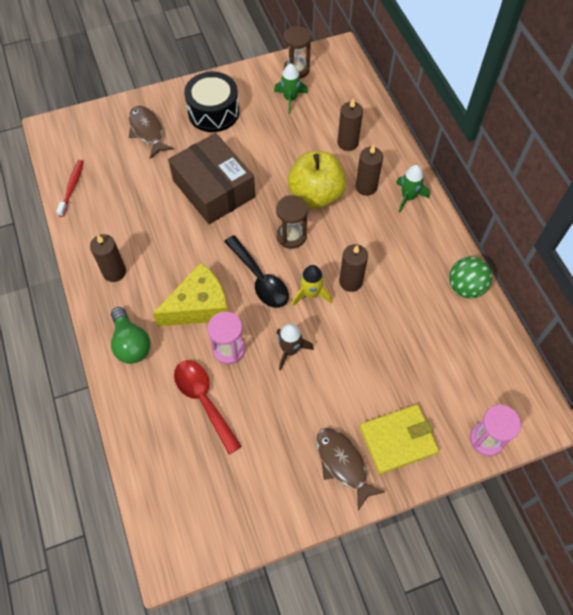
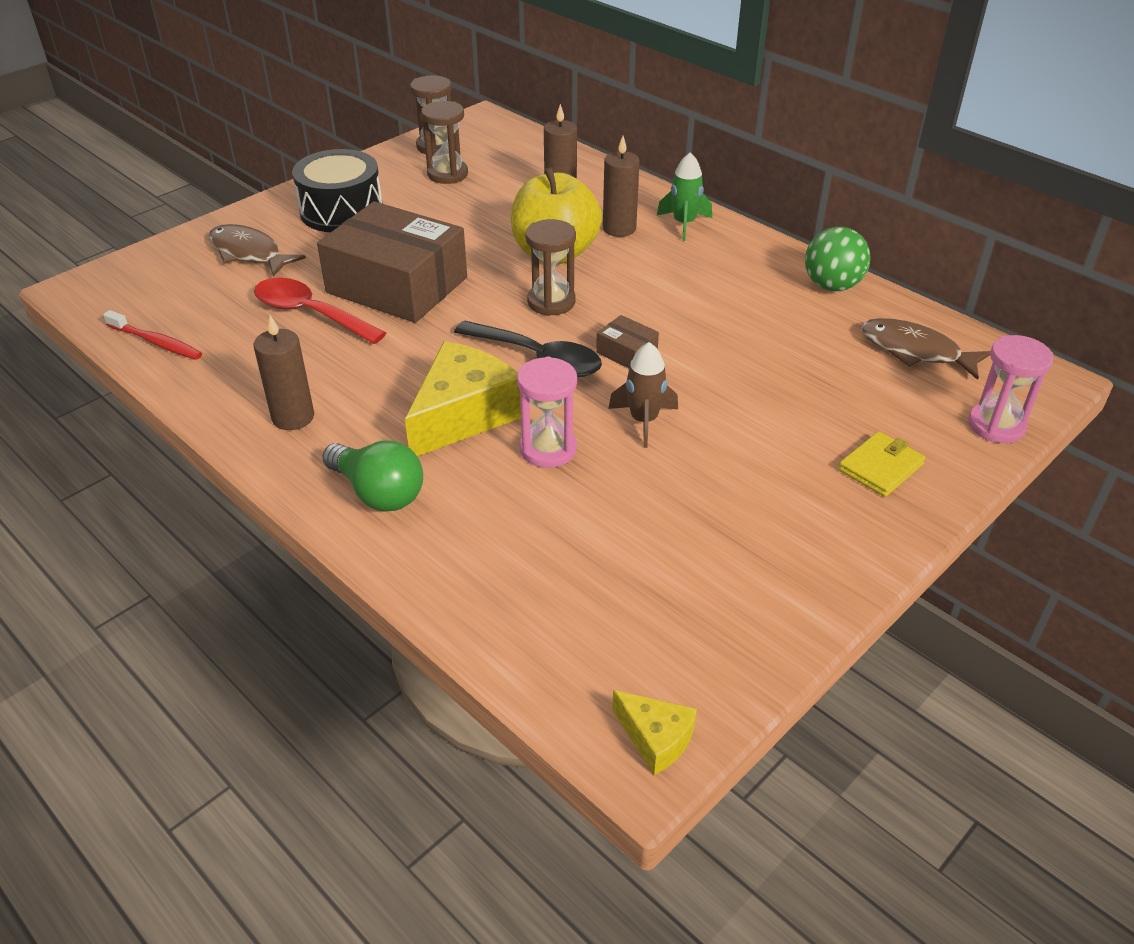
camera: 25 degrees left, 20 degrees down
(72, 187) = (156, 342): red toothbrush -> red toothbrush turned 135 degrees clockwise
(179, 554) = (655, 738): none -> yellow cheese
(203, 400) = (551, 522): red spoon -> red spoon (310, 313)
(290, 99) = (447, 174): green rocket -> brown hourglass
(311, 294) = (626, 352): yellow rocket -> brown box
(343, 464) = (825, 522): brown fish -> brown fish (915, 351)
(350, 282) = (673, 324): brown candle -> none
(398, 440) = (880, 467): yellow wallet -> yellow wallet, size x0.65

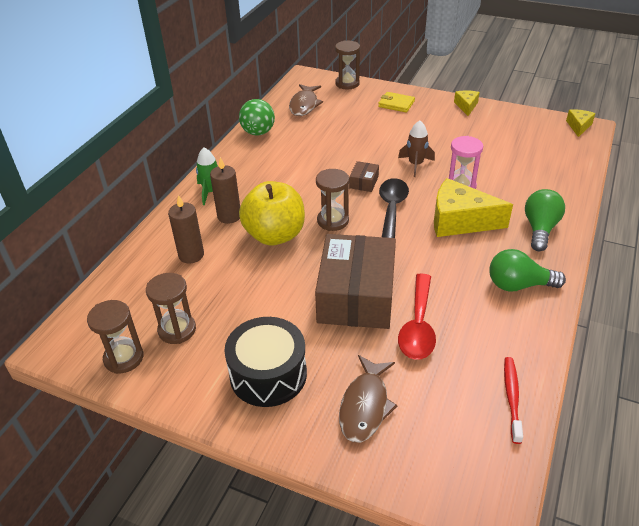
camera: 110 degrees left, 0 degrees up
(293, 417) = (518, 285): brown candle -> green light bulb
(833, 572) = (466, 106): none -> yellow cheese
(996, 425) = (347, 84): pink hourglass -> brown hourglass

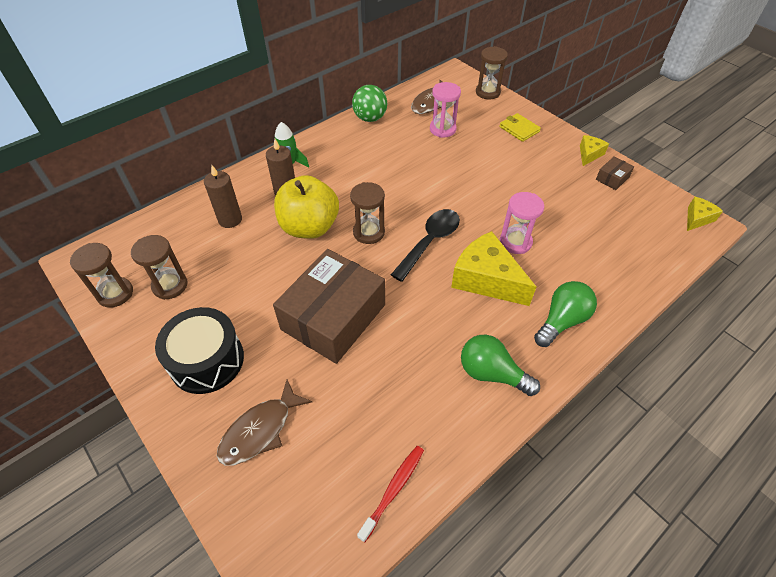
camera: 25 degrees right, 10 degrees up
(331, 122) = (442, 129): none -> pink hourglass
(364, 182) = (426, 203): brown box -> brown box (612, 178)
(415, 165) = (489, 202): brown rocket -> none
(418, 326) = (364, 373): red spoon -> none

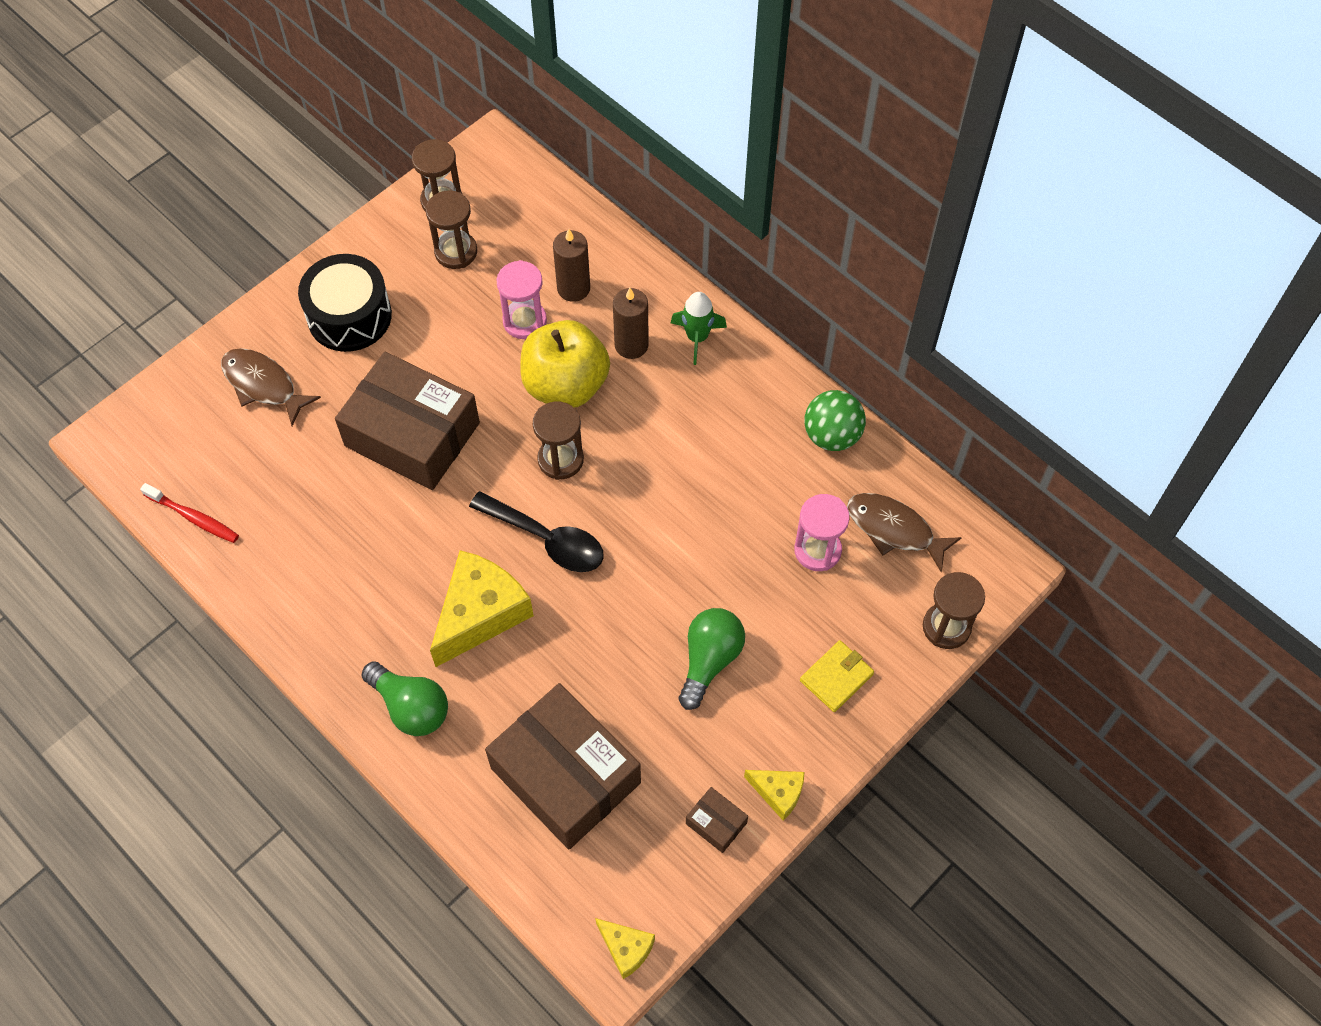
camera: 85 degrees right, 10 degrees up
(492, 373) = (330, 616): green light bulb -> green light bulb (709, 660)
(515, 242) = (554, 656): pink hourglass -> pink hourglass (524, 321)
(597, 240) = (565, 775): none -> brown box

